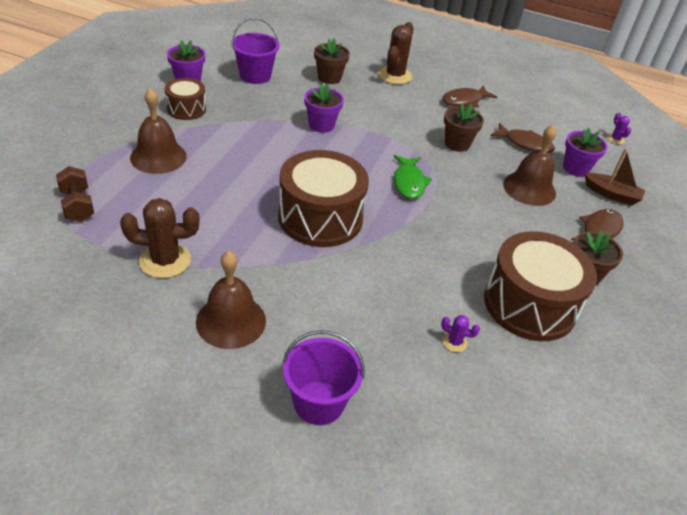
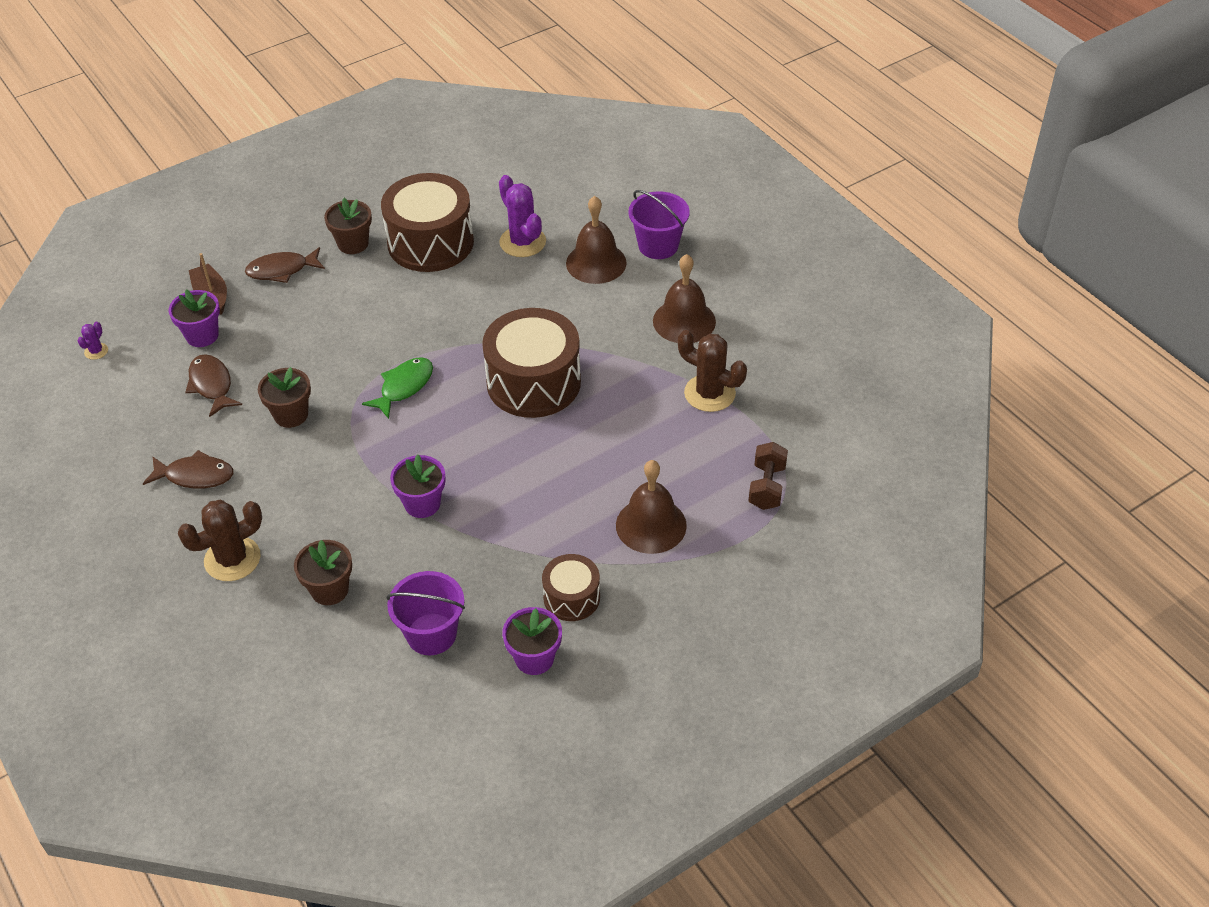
camera: 140 degrees left, 5 degrees up
(454, 342) = (522, 242): purple cactus -> purple cactus, size x2.11
(529, 188) = (286, 333): brown bell -> brown bell (596, 263)

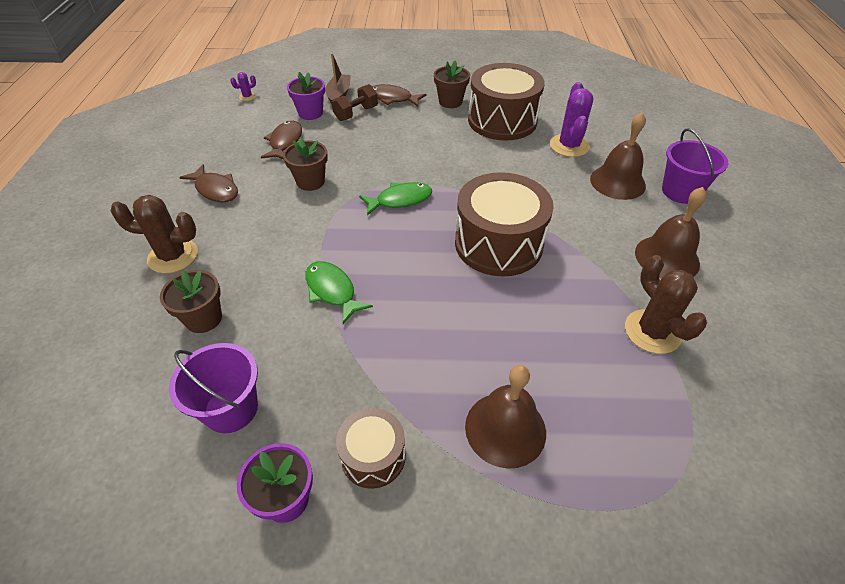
camera: 35 degrees right, 0 degrees up
(422, 504) = (332, 291): purple flower pot -> green fish
(767, 487) = (657, 463): brown dumbbell -> brown dumbbell (356, 113)

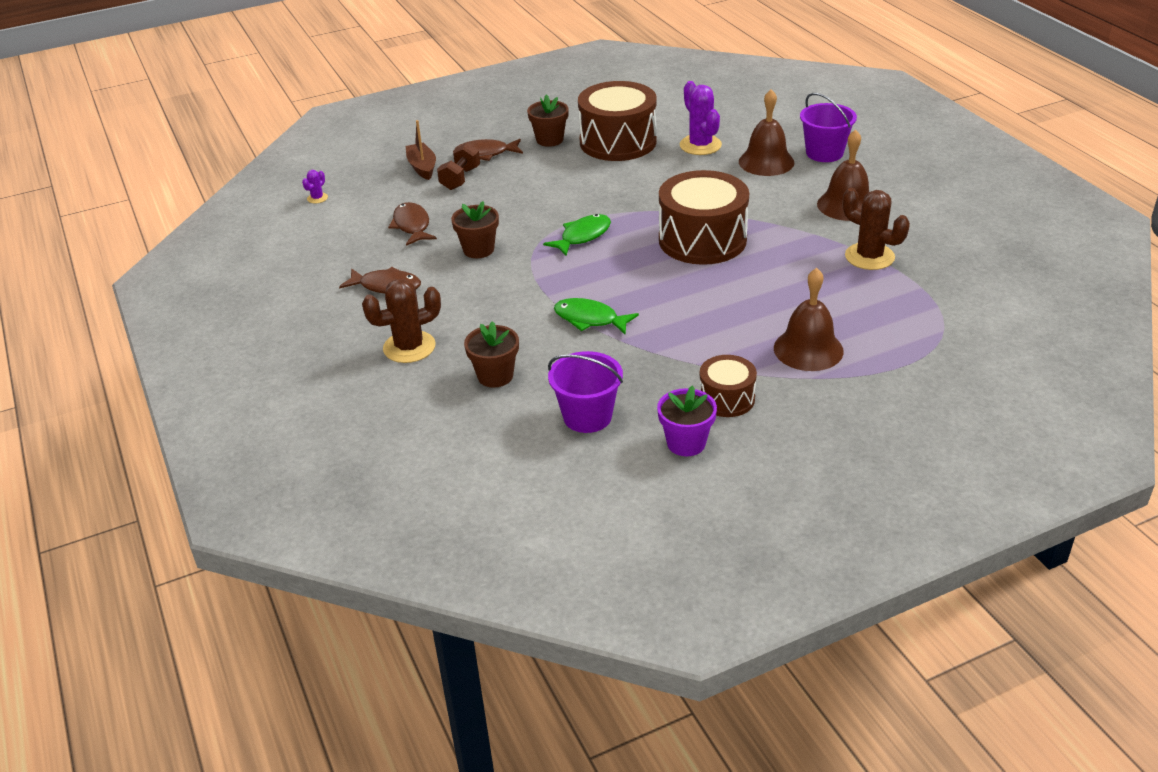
camera: 25 degrees left, 10 degrees down
(310, 113) = (409, 192): purple flower pot -> none

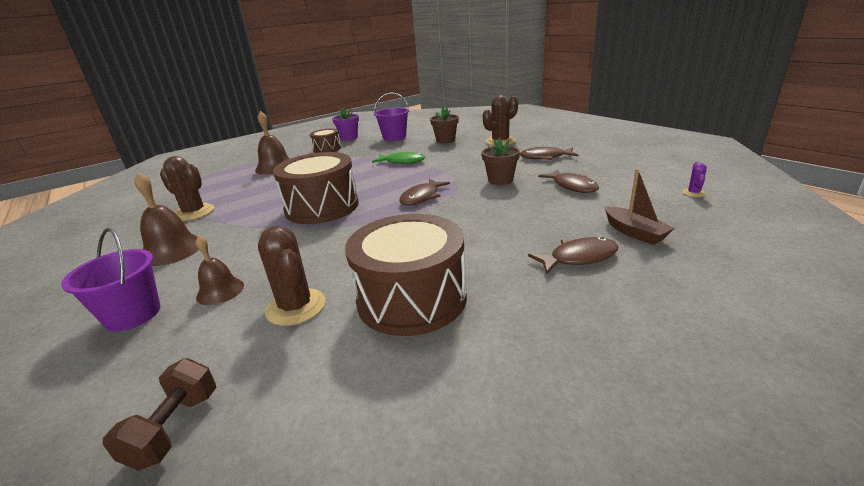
camera: 170 degrees right, 10 degrees down
(460, 179) = (575, 226): brown dumbbell -> brown dumbbell (174, 428)
(549, 140) = (510, 290): brown flower pot -> none
(583, 236) = (422, 197): green fish -> brown fish
(700, 145) = (296, 307): purple cactus -> brown cactus
(766, 162) = (220, 291): brown bell -> brown bell, size x0.65

